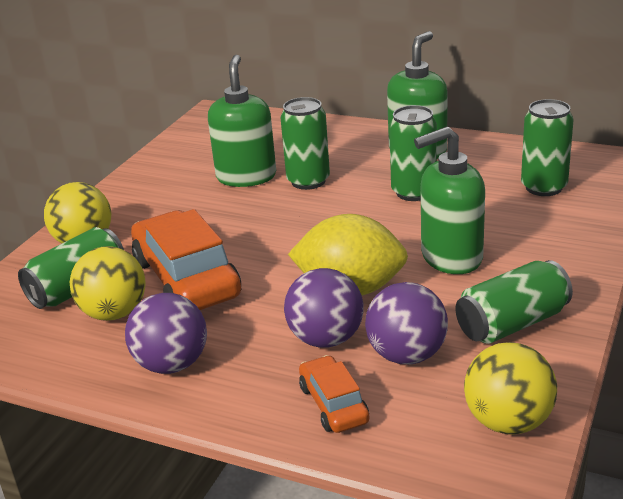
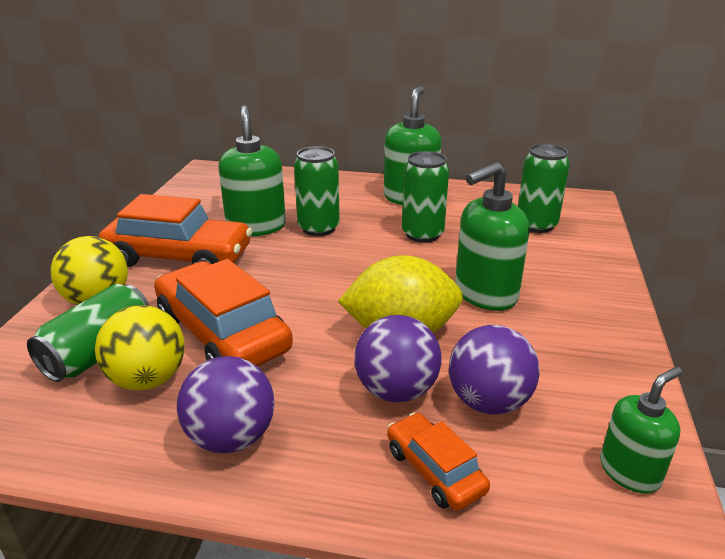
camera: 15 degrees left, 0 degrees up
(165, 205) = (179, 257): none -> orange car
(508, 421) = (630, 471): yellow ball -> green soap dispenser
(512, 324) = (576, 358): green can -> none

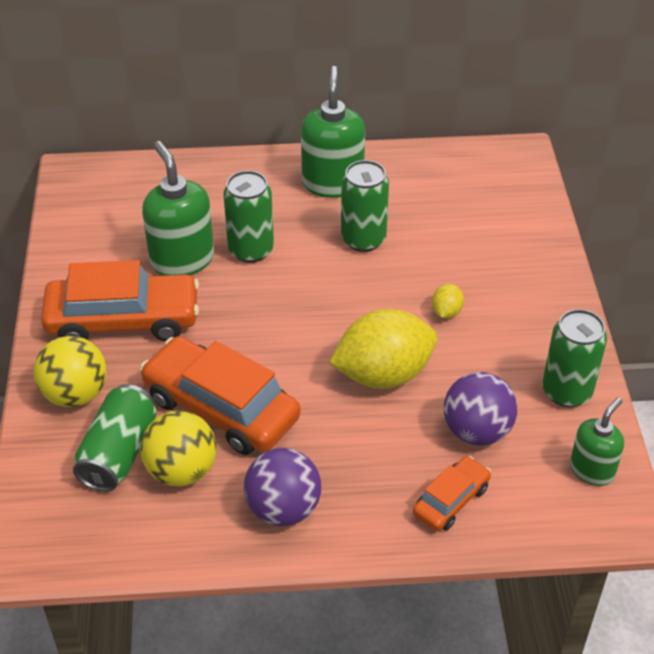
camera: 15 degrees left, 15 degrees up
(396, 390) = (399, 436): purple ball -> none
(435, 470) = (451, 501): orange car -> orange car turned 90 degrees clockwise
(485, 294) = (446, 312): green soap dispenser -> yellow lemon
(536, 225) = (475, 204): green can -> green can (566, 391)

